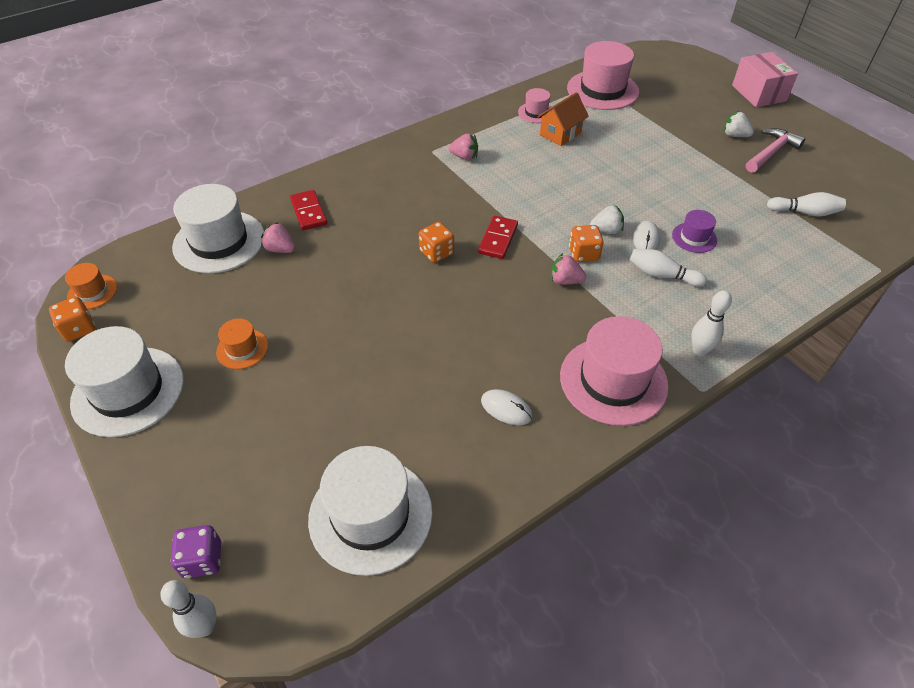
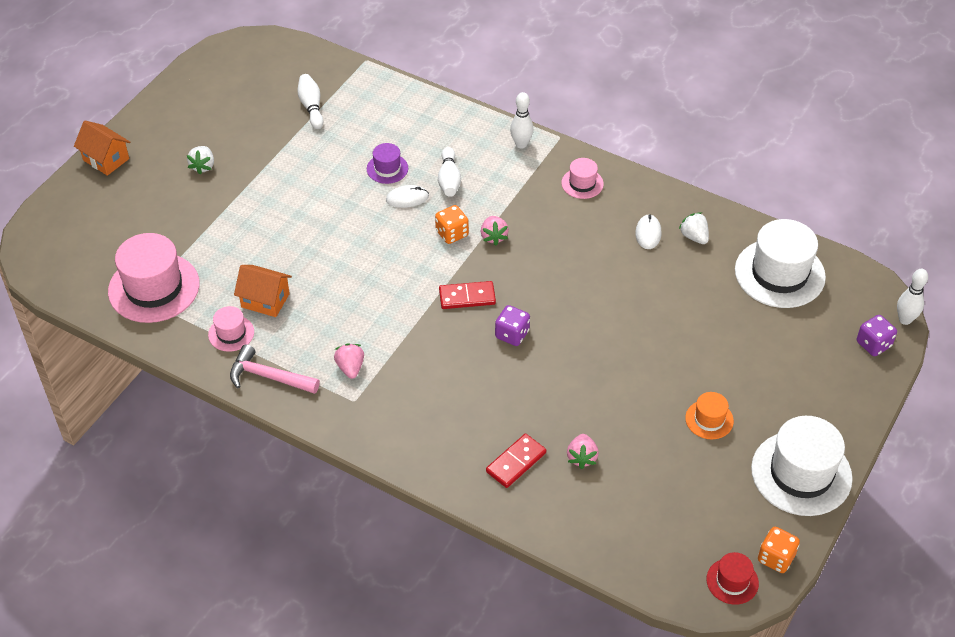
camera: 115 degrees left, 0 degrees up
(92, 292) = (732, 581): orange hat -> red hat
(219, 241) = (603, 516): white hat -> none
(436, 253) = (512, 334): orange dice -> purple dice
(606, 230) = (410, 226): white strawberry -> white strawberry (694, 237)
(613, 380) = (582, 183): pink hat -> pink hat, size x0.49
(758, 93) = (106, 159): pink box -> orange house
(771, 152) = (223, 137): pink hammer -> pink hammer (269, 377)

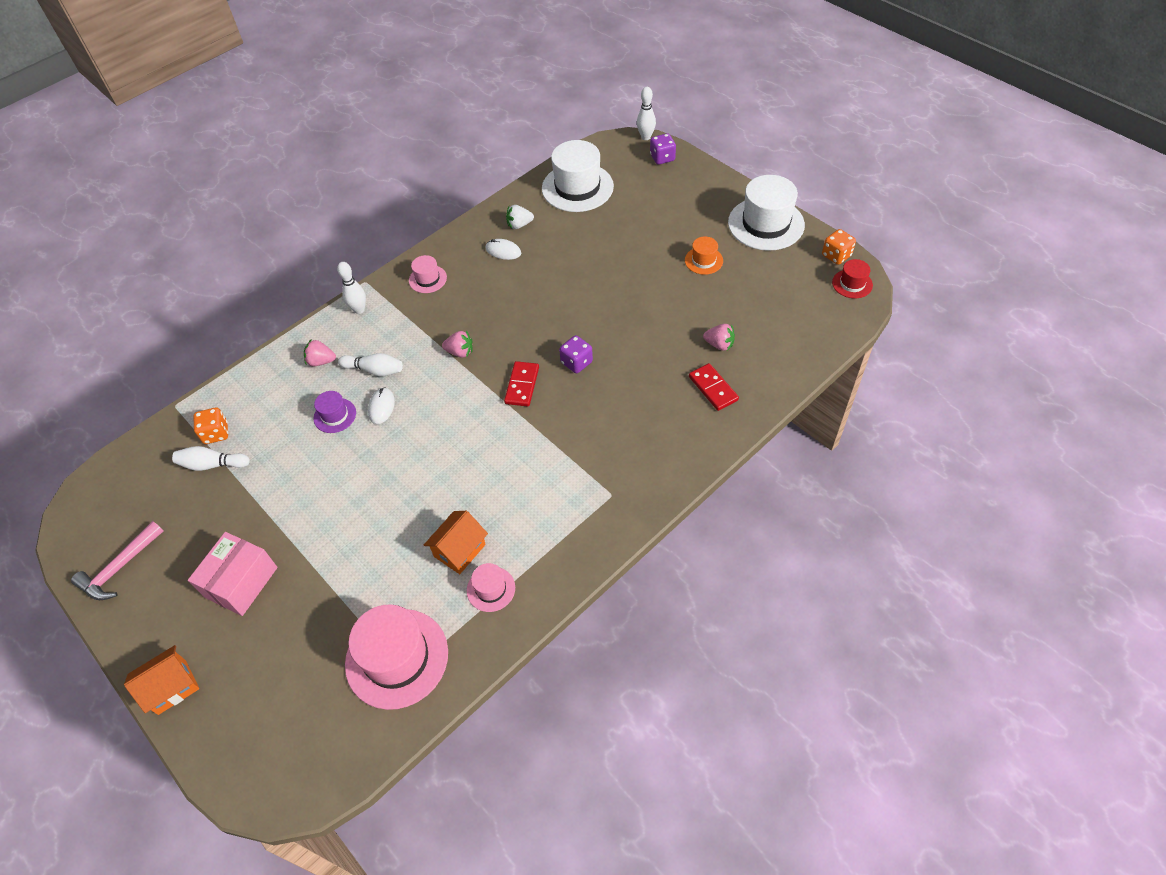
camera: 70 degrees left, 5 degrees up
(203, 166) = (241, 582): white strawberry -> pink box
(269, 377) = (559, 562): pink hammer -> pink hammer (120, 568)
(350, 368) = (571, 491): pink strawberry -> pink strawberry (321, 361)
(452, 233) = (442, 381): orange dice -> orange dice (216, 433)

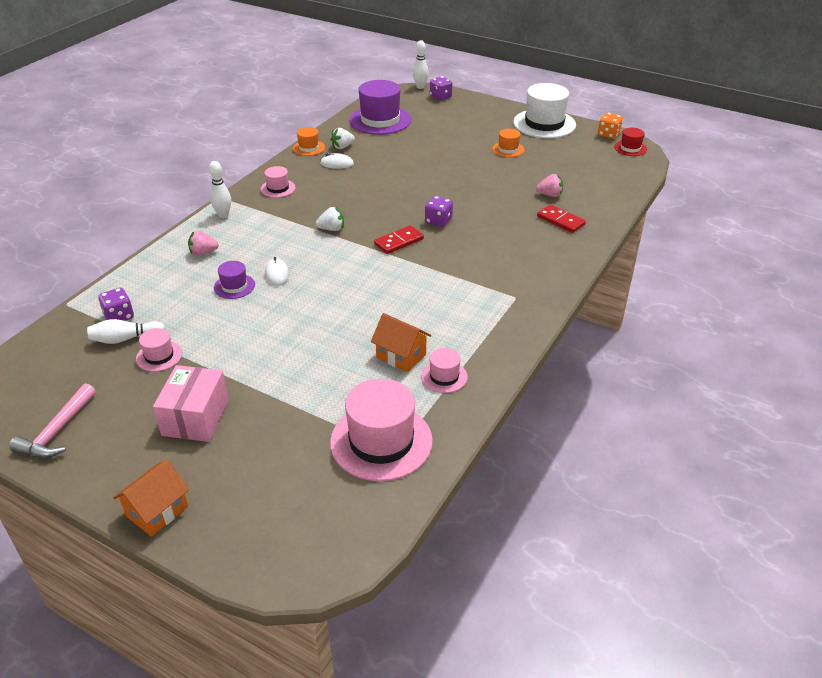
camera: 20 degrees left, 15 degrees down
(216, 433) = (119, 316): orange dice -> purple dice
(235, 495) = (159, 356): none -> pink hat
(374, 370) = (258, 251): white bowling pin -> none
(459, 550) = (401, 356): orange house -> orange house turned 75 degrees counterclockwise
(460, 352) = (331, 229): pink strawberry -> white strawberry
(483, 220) = (309, 148): none -> orange hat
(522, 385) = (399, 242): red domino -> red domino turned 60 degrees clockwise
(577, 187) = (380, 120): white hat -> purple hat

